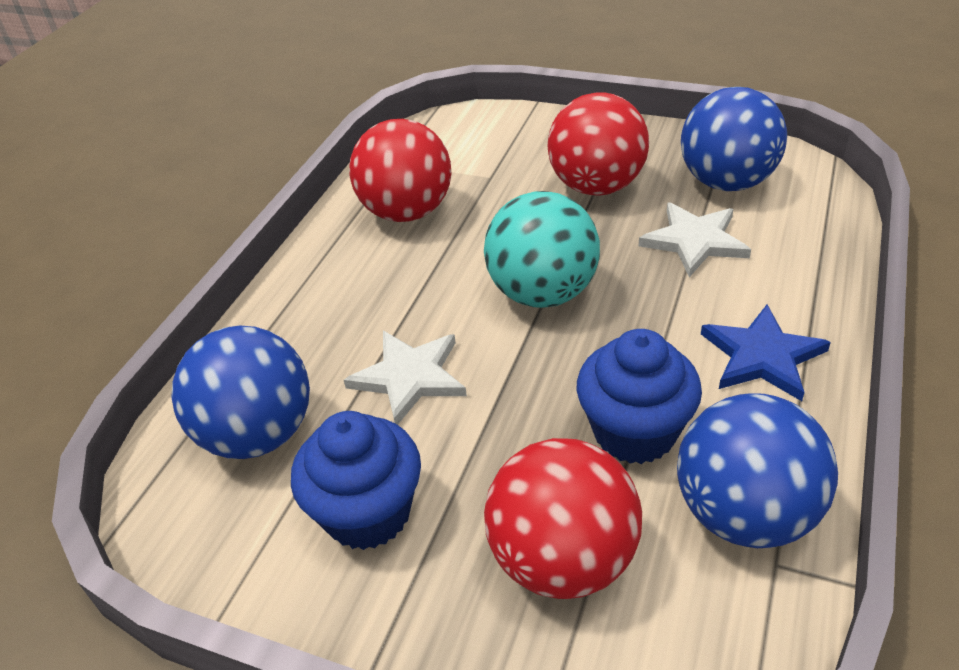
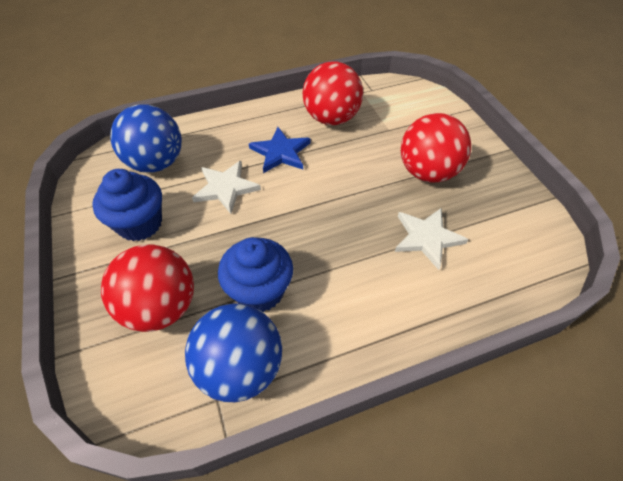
camera: 45 degrees right, 10 degrees up
(542, 293) = (323, 200): turquoise ball -> none
(726, 182) = (496, 224): blue ball -> none
(762, 356) = (362, 318): blue star -> blue star (281, 152)

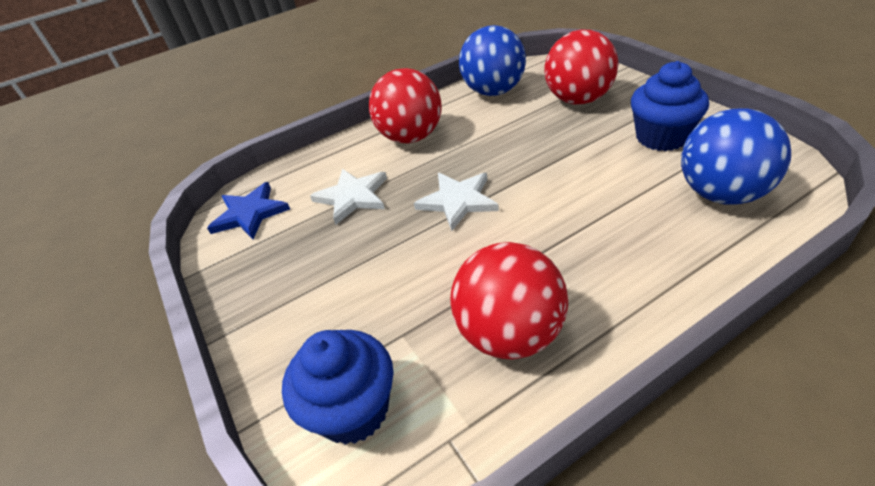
camera: 175 degrees right, 10 degrees down
(226, 188) = (601, 189): white star -> white star (458, 201)
(259, 291) = (503, 125): blue cupcake -> blue cupcake (353, 409)
(281, 152) = (561, 249): blue star -> blue star (250, 213)
(427, 172) = (344, 271): red ball -> red ball (411, 137)

